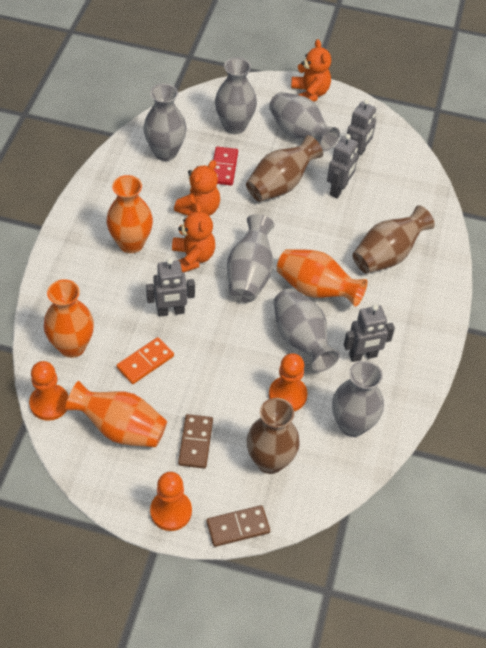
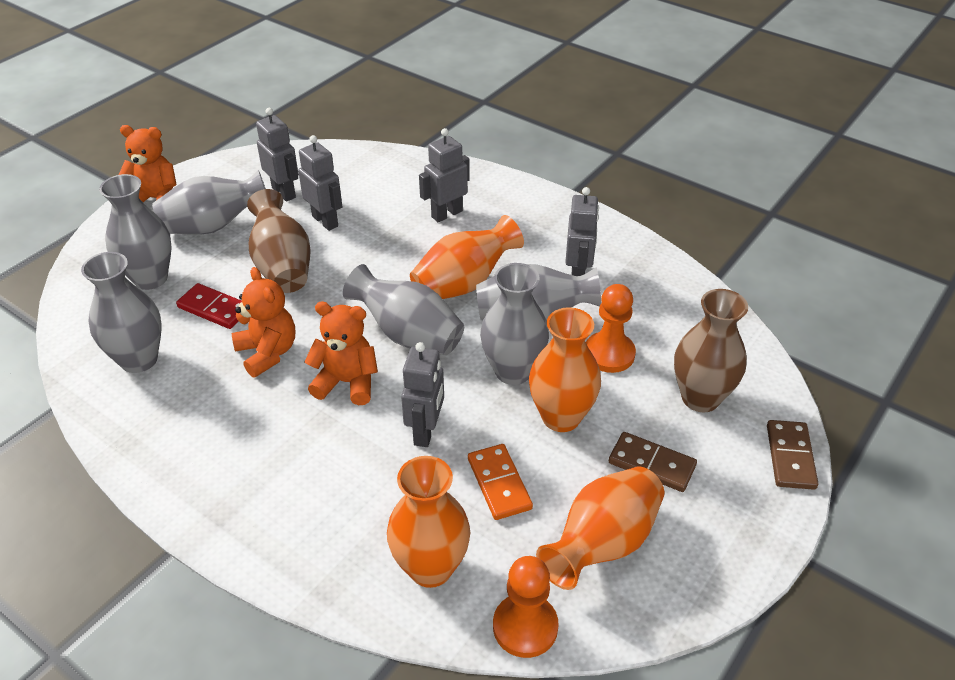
camera: 65 degrees left, 10 degrees down
(131, 243) = (279, 443): orange vase -> orange vase (561, 417)
(171, 511) = (753, 521): orange pawn -> none
(352, 424) = (670, 311): grey vase -> grey vase (513, 371)
(387, 255) = (446, 214): brown vase -> grey robot

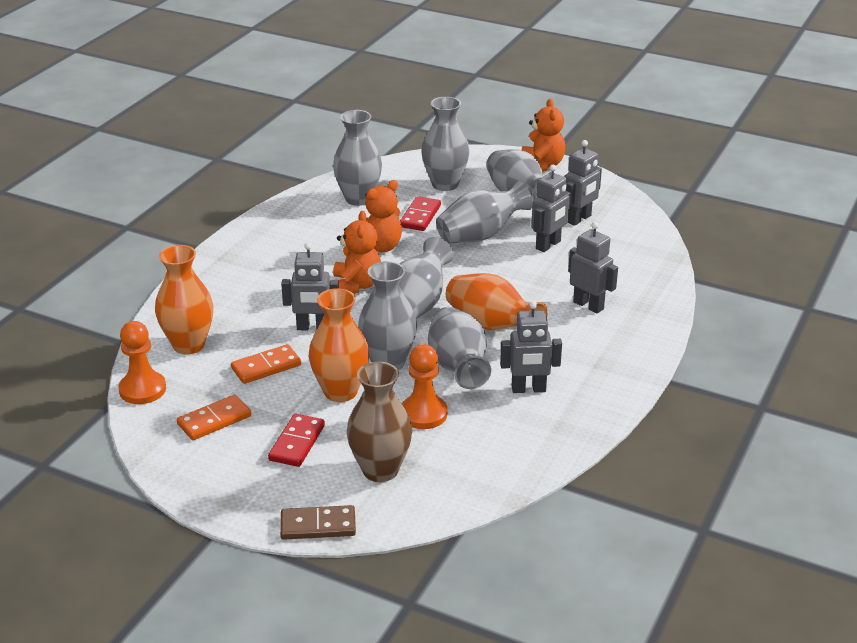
camera: 80 degrees right, 10 degrees down
(282, 266) = (481, 235): brown vase -> grey vase
(602, 544) = (214, 420): orange vase -> orange domino
(651, 464) = (297, 443): brown domino -> red domino

